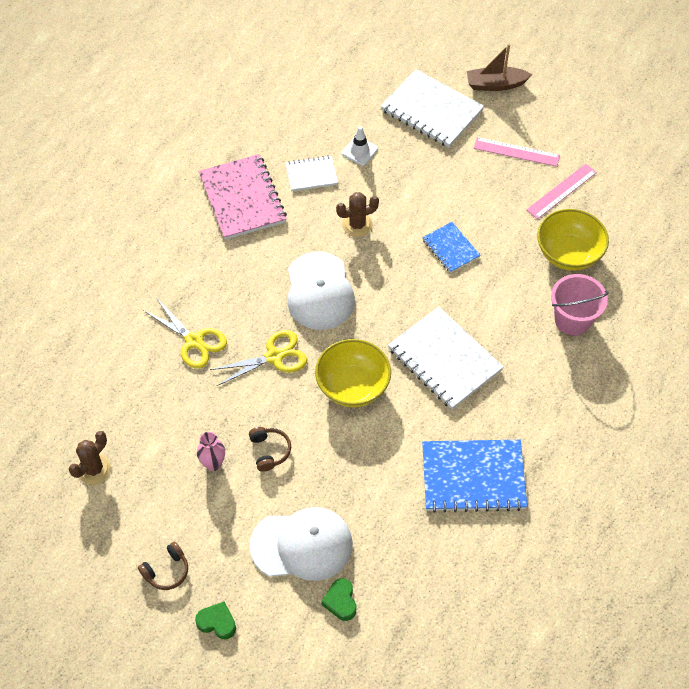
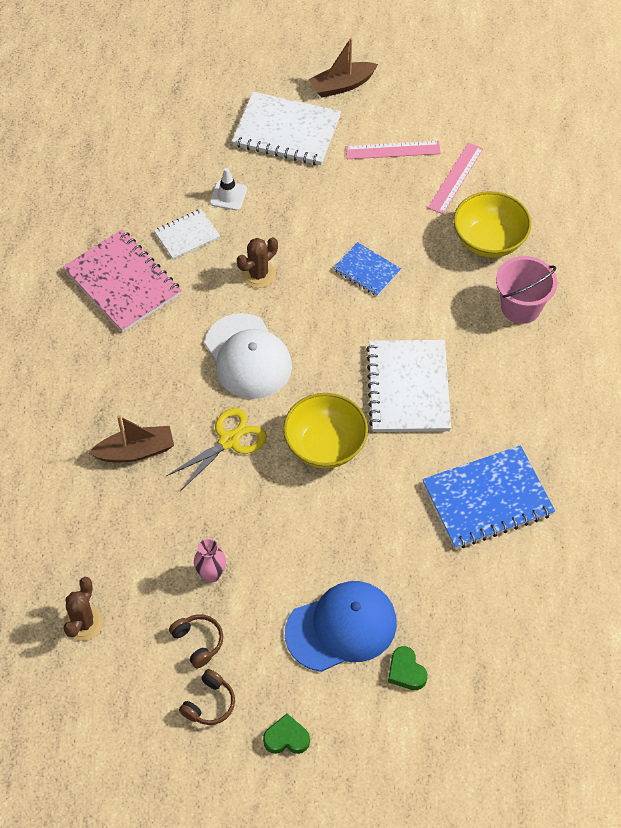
camera: 20 degrees left, 0 degrees up
(194, 341) = (135, 451): yellow scissors -> brown boat
(269, 451) = (266, 541): brown headphones -> brown headphones (198, 642)
(302, 545) = (341, 627): white cap -> blue cap
(444, 359) = (408, 388): white notebook -> white notebook turned 60 degrees clockwise

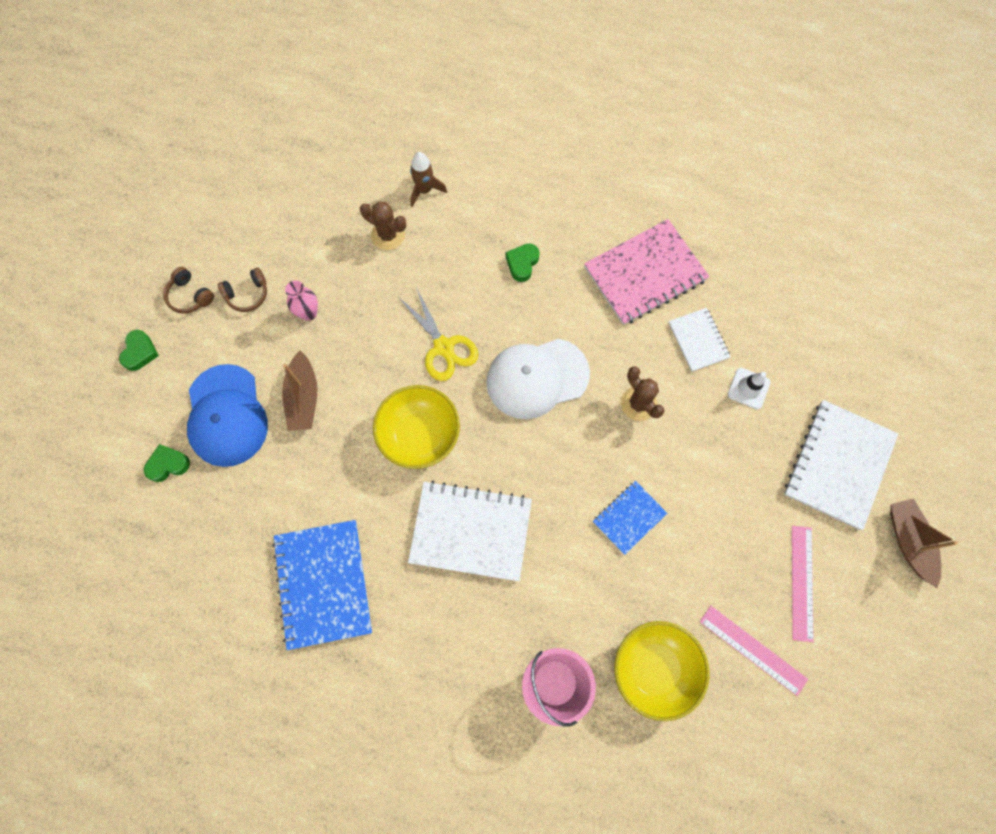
camera: 100 degrees right, 15 degrees up
(47, 490) = (425, 190): none -> brown rocket
(83, 623) = (290, 208): brown cactus -> brown cactus (388, 235)
(125, 386) = (522, 263): none -> green heart
(135, 451) = (449, 265): brown boat -> brown boat (303, 397)

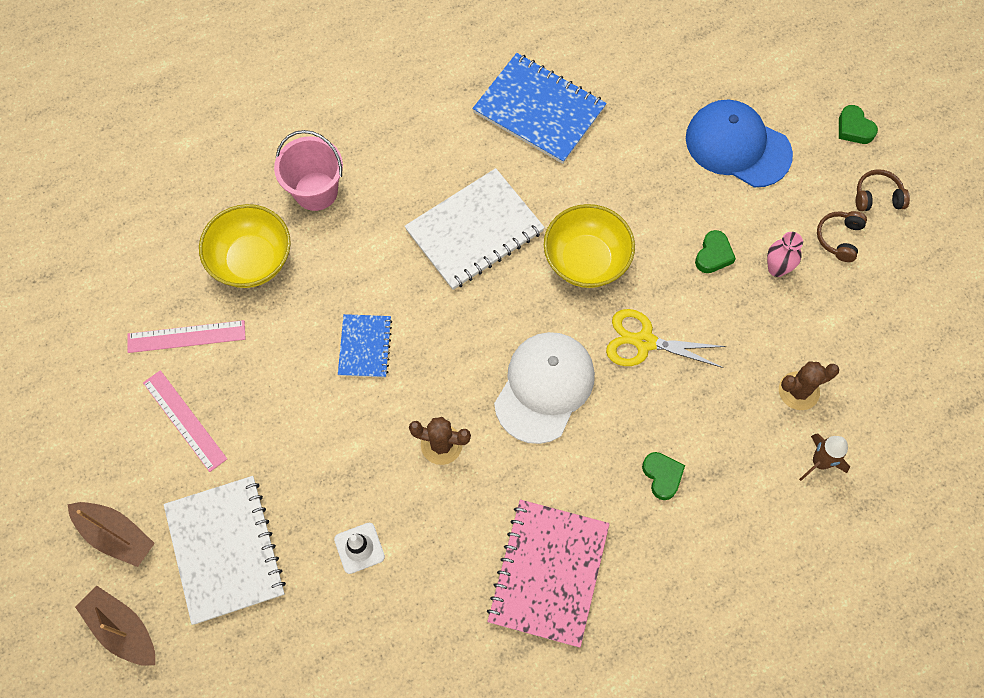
camera: 135 degrees right, 5 degrees down
(168, 464) = (733, 83): green heart -> green heart (713, 255)
(303, 397) = (701, 207): brown boat -> brown boat (123, 629)
(698, 340) = (442, 552): white notebook -> none

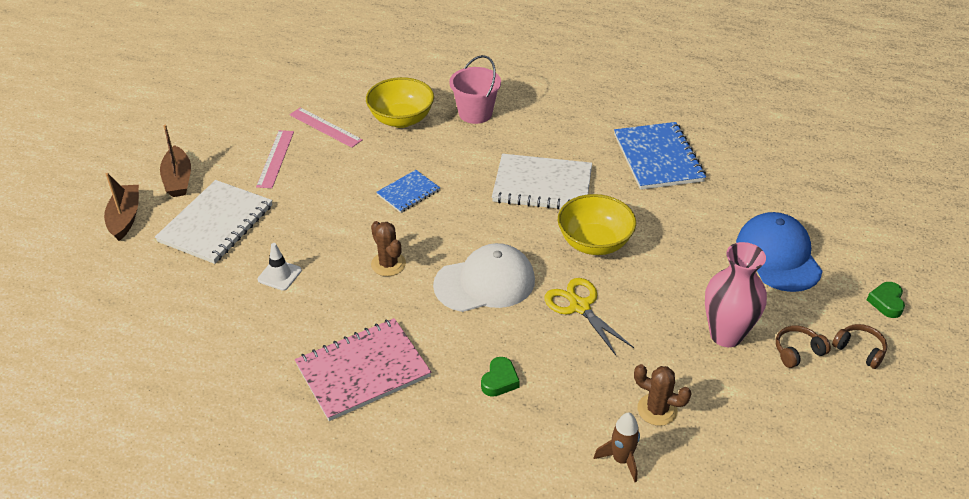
camera: 45 degrees right, 25 degrees down
(713, 255) = (687, 297): green heart -> none
(776, 268) = (726, 335): pink vase -> pink vase, size x1.90

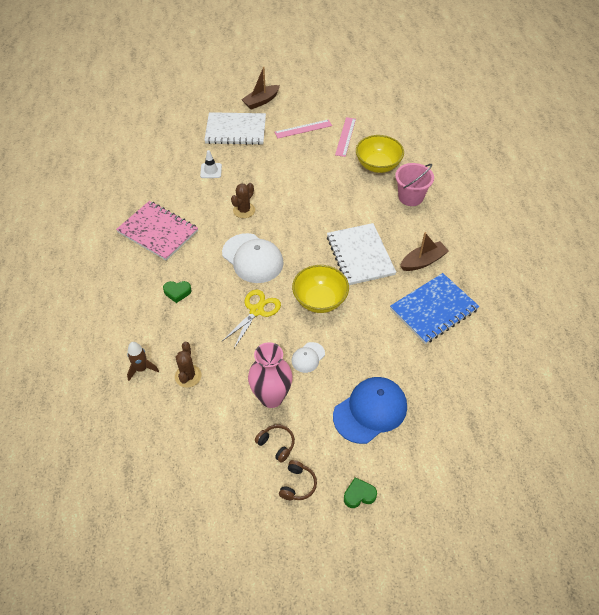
camera: 65 degrees right, 10 degrees up
(125, 218) = (220, 97): brown boat -> brown boat (423, 261)
(408, 193) = (310, 195): blue notebook -> none
(679, 282) = (308, 357): none -> white cap

